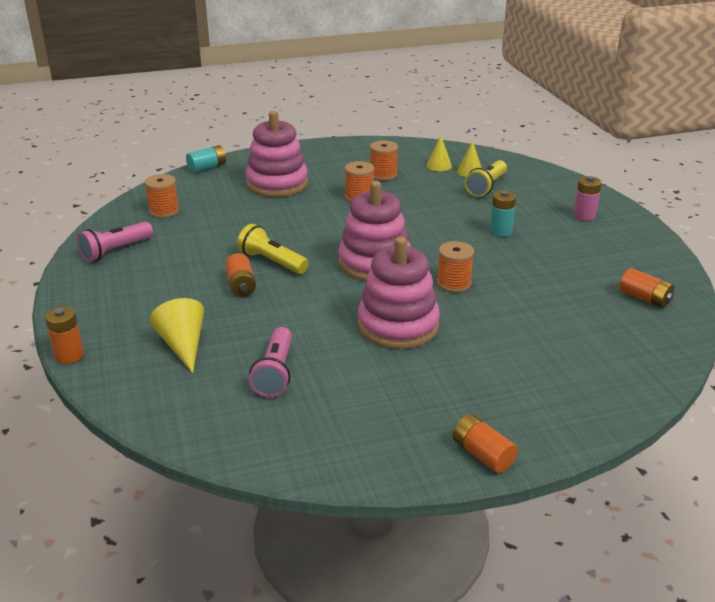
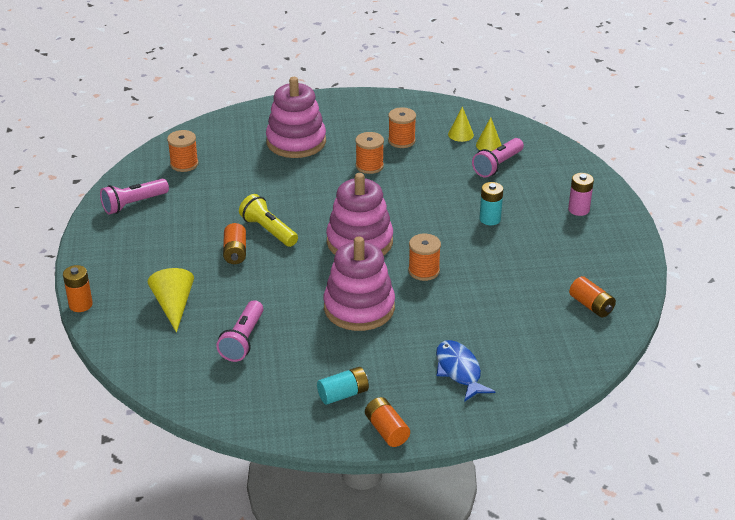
camera: 10 degrees right, 5 degrees up
(207, 167) = (234, 115): turquoise battery -> turquoise battery (343, 394)
(486, 187) = (497, 165): yellow flashlight -> pink flashlight
(537, 378) = (459, 371): none -> blue fish

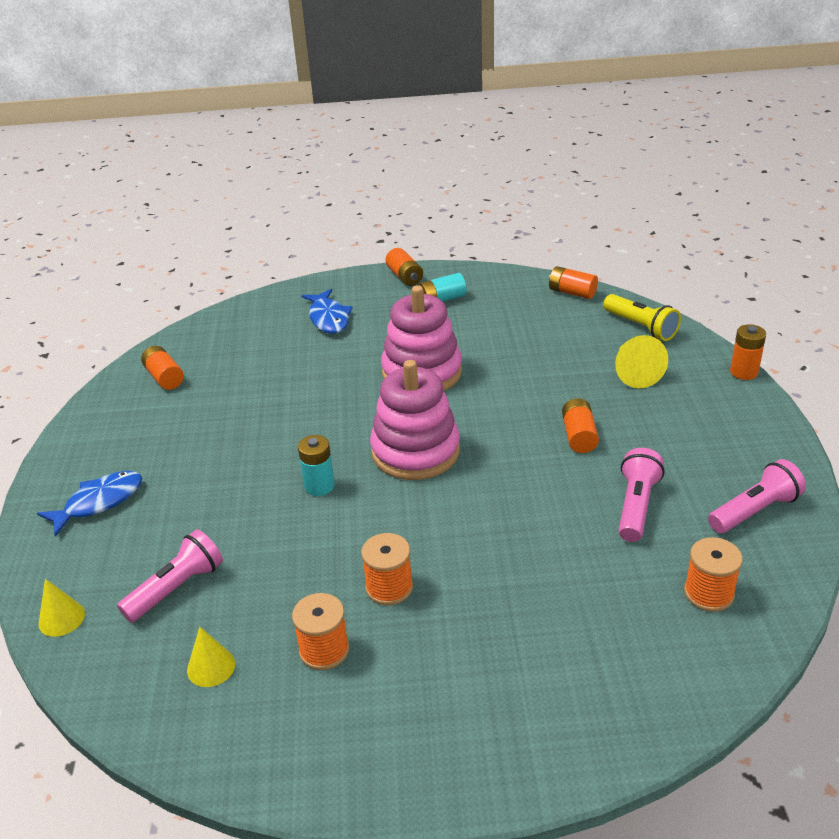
camera: 175 degrees left, 0 degrees up
(203, 401) = (572, 292): none -> orange battery
(243, 340) = (546, 340): pink flashlight -> pink flashlight (636, 505)
(268, 230) = (540, 467): yellow flashlight -> yellow flashlight (641, 327)
(296, 142) = (519, 648): pink stacking toy -> none
(424, 271) = (340, 414): orange spool -> none
(488, 145) = (171, 637): yellow cone -> yellow cone (61, 618)
(490, 219) = (231, 486): turquoise battery -> turquoise battery (319, 486)
(578, 209) = (99, 502): pink battery -> blue fish

